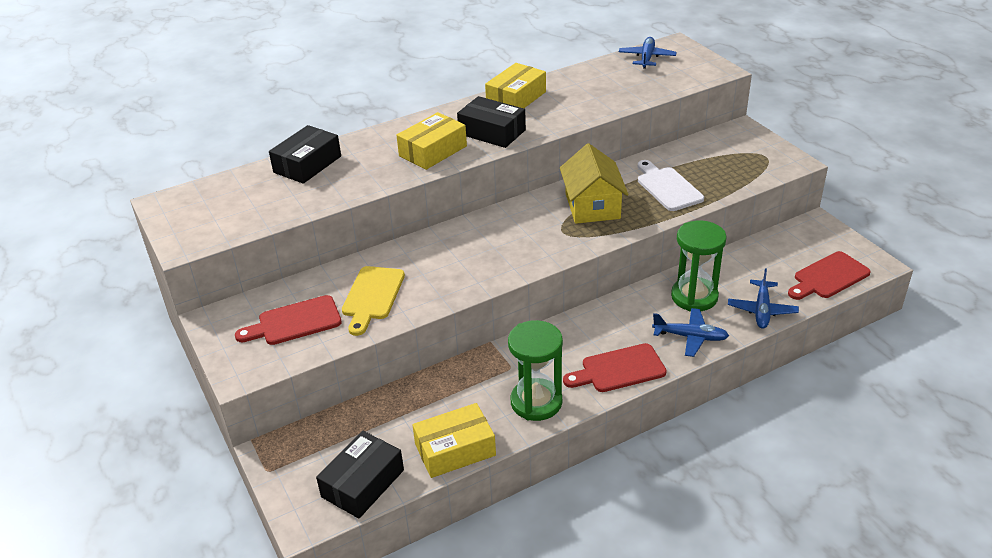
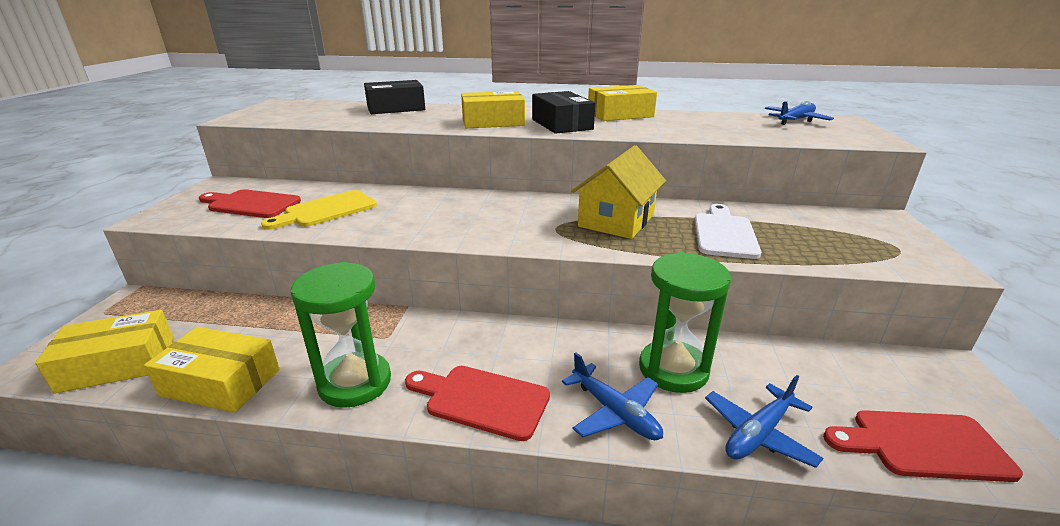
camera: 35 degrees right, 10 degrees down
(363, 483) = (118, 364): black box -> yellow box

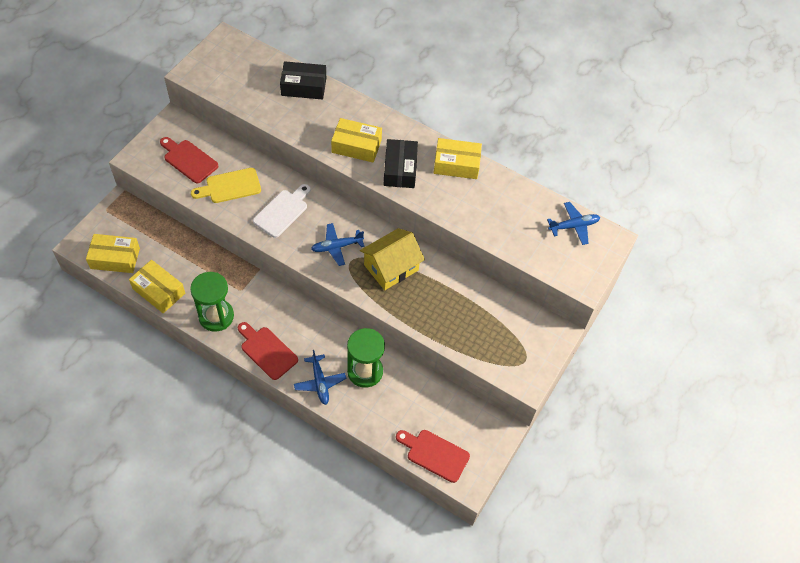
camera: 20 degrees right, 30 degrees up
(724, 233) = (441, 306): white cutting board -> white cutting board (282, 211)
(758, 434) = (371, 419): blue plane -> blue plane (336, 247)

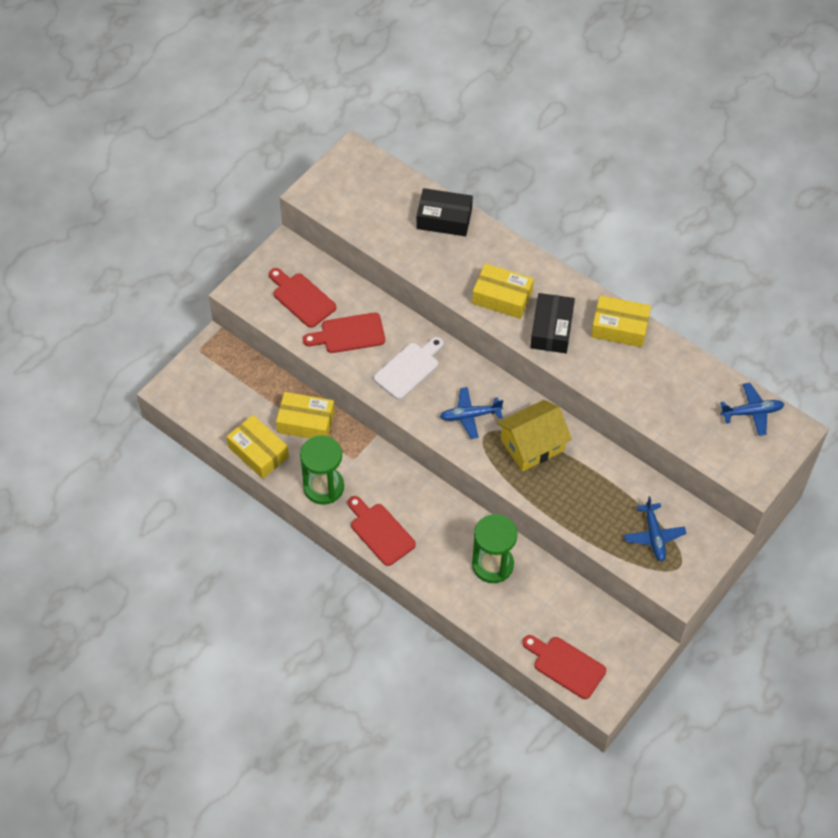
camera: 10 degrees right, 0 degrees up
(115, 258) = (209, 409): yellow box -> yellow box (306, 422)
(230, 186) = (349, 334): yellow cutting board -> red cutting board
(320, 383) = (439, 573): blue plane -> blue plane (654, 536)

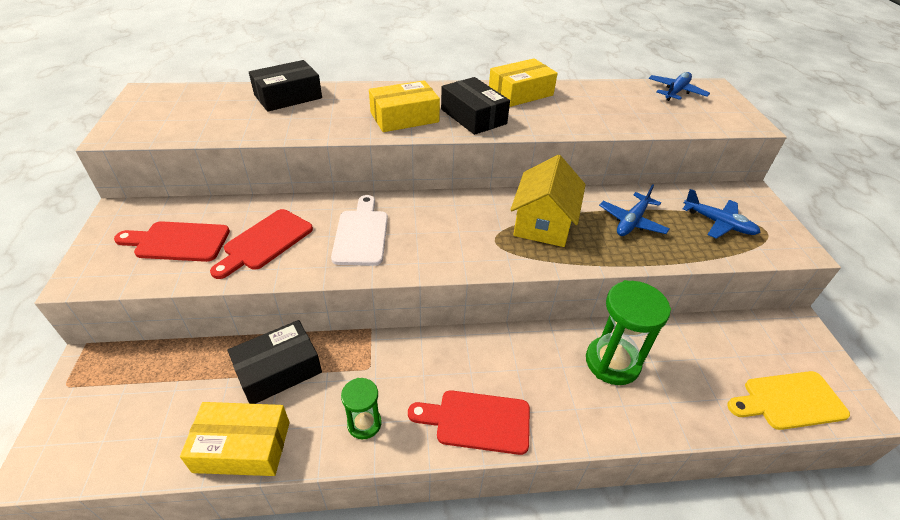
camera: 45 degrees left, 15 degrees down
(306, 422) = (278, 370): yellow box -> black box
(323, 487) = (364, 423): green hourglass -> green hourglass, size x0.56
(470, 415) = (463, 235): blue plane -> blue plane (631, 222)
(566, 665) = (789, 401): red cutting board -> yellow cutting board

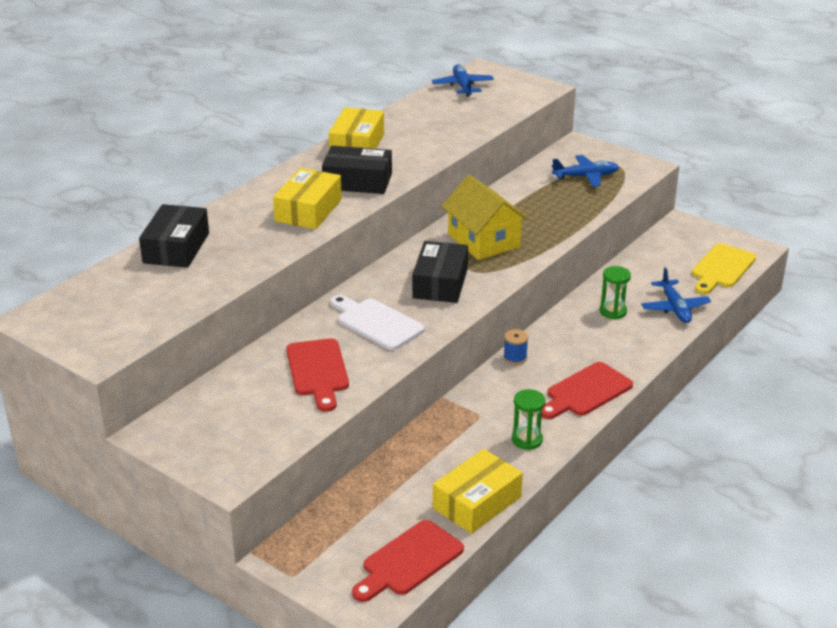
camera: 45 degrees left, 10 degrees down
(178, 242) = (251, 414): red cutting board -> red cutting board (409, 561)
(278, 370) = (424, 458): black box -> black box (440, 283)
(470, 340) = (515, 358): none -> blue spool
(612, 362) = (613, 311): green hourglass -> green hourglass, size x0.56
(631, 222) = (535, 206): blue plane -> blue plane (675, 308)

